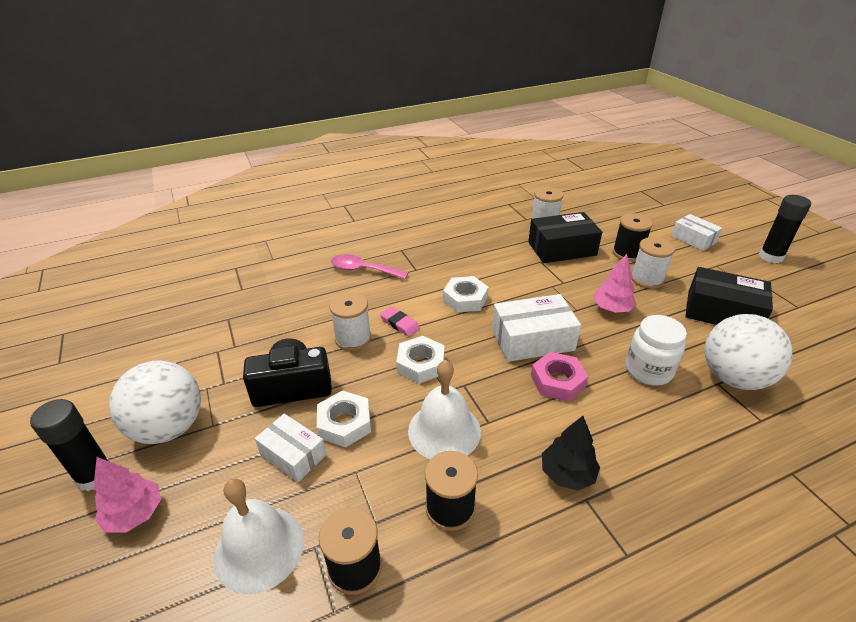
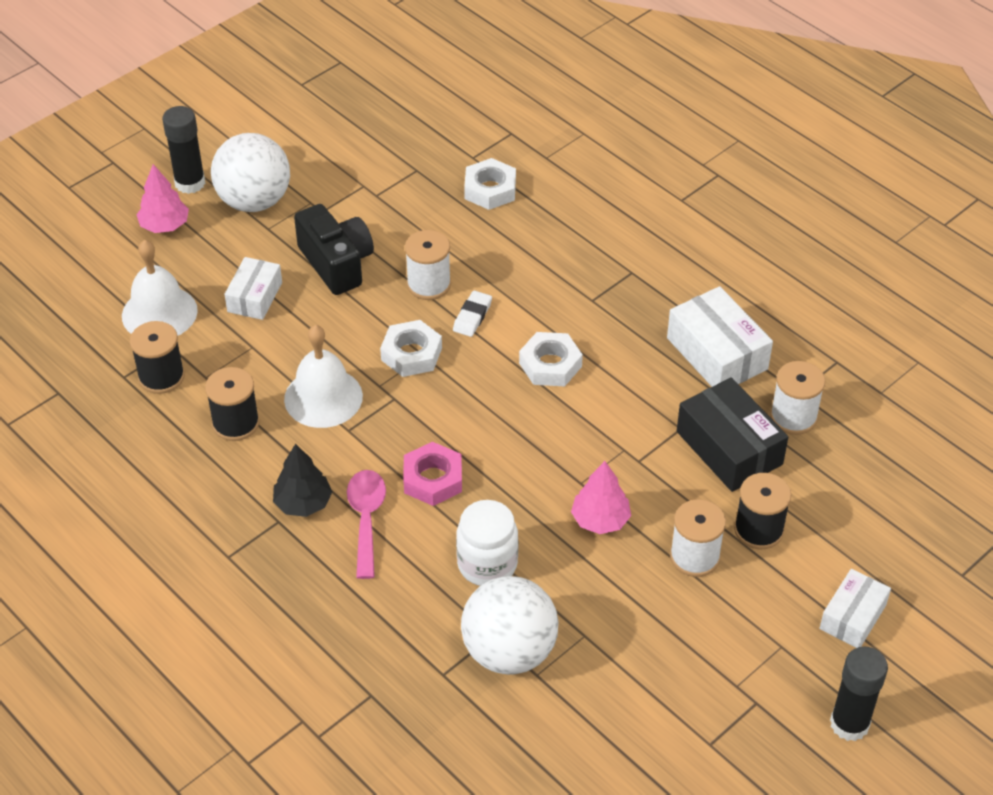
camera: 70 degrees right, 10 degrees up
(344, 423) = (304, 320): white nut -> white nut (490, 190)
(363, 270) = (564, 249): pink spoon -> pink spoon (366, 519)
(400, 324) = (472, 316): pink eraser -> white eraser
(532, 339) = (497, 445): white box -> white box (717, 353)
(722, 312) = (650, 646): black box -> none

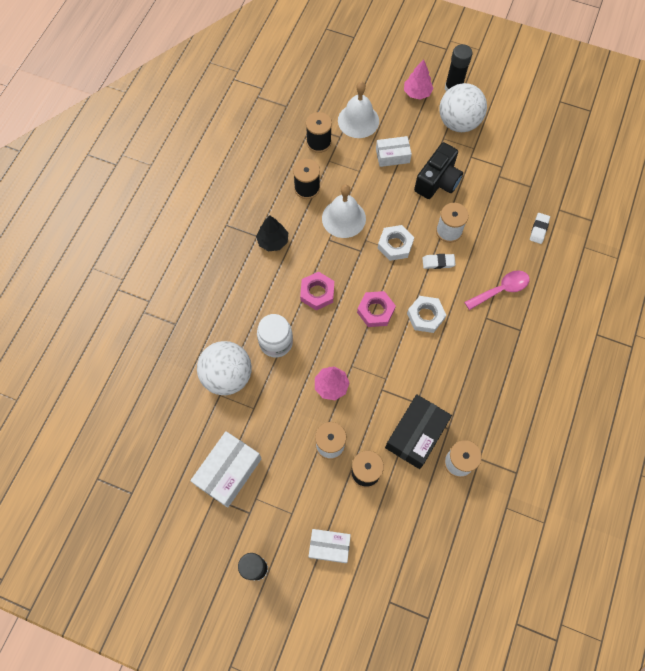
camera: 65 degrees right, 20 degrees up
(366, 519) = (277, 274): pink spoon -> pink spoon (501, 289)
(490, 190) = (539, 229): white nut -> white eraser
(507, 419) = (375, 311): none -> pink nut
(717, 353) = (483, 401): white box -> white box (228, 471)

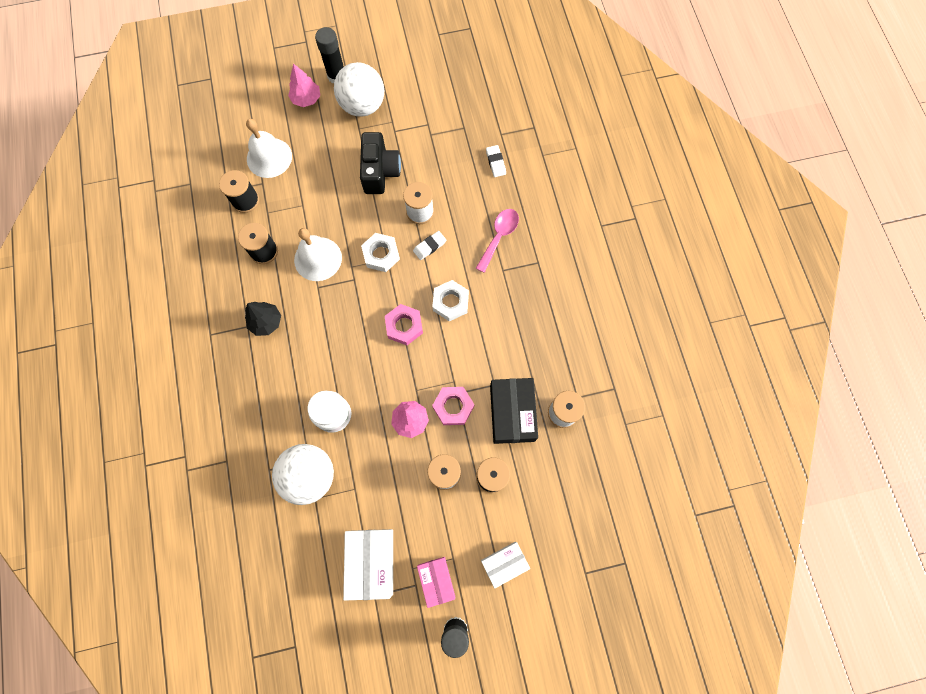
camera: 35 degrees left, 5 degrees up
(268, 521) = (436, 580): none -> pink box
(317, 293) = (340, 344): pink nut -> pink nut (453, 407)
(392, 156) = (323, 172): white box -> none

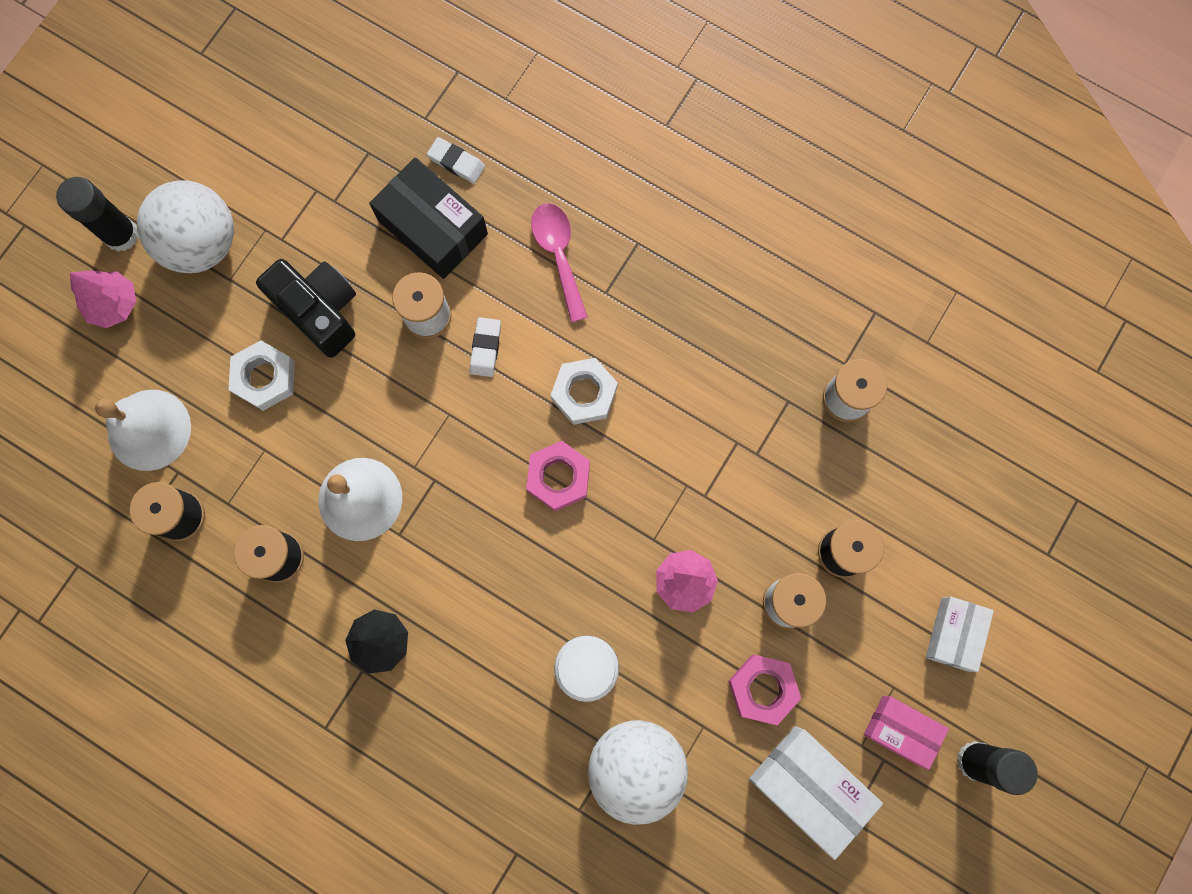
camera: 45 degrees left, 5 degrees up
(381, 254) = (436, 416): white nut -> white nut (265, 378)
(453, 407) = (717, 516): pink nut -> pink nut (762, 689)
(512, 413) = (791, 456): black box -> black box (432, 227)

